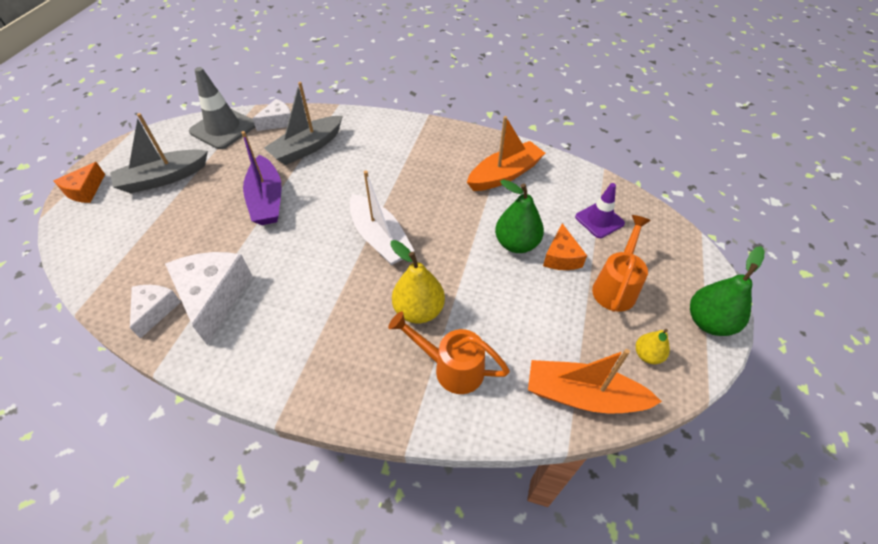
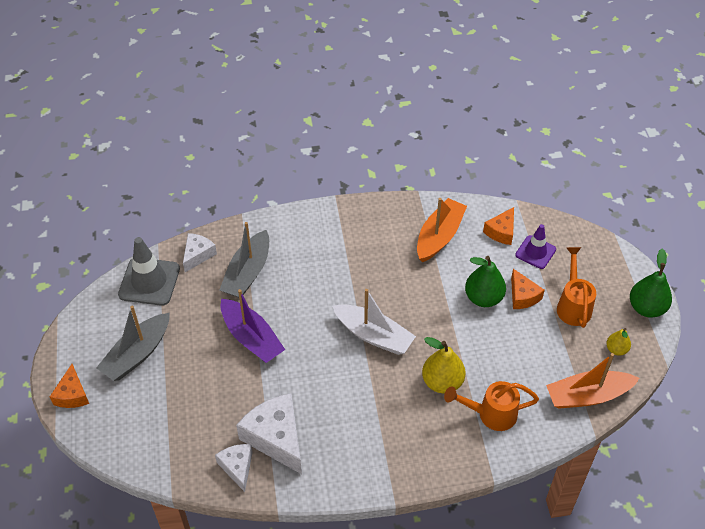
camera: 25 degrees left, 0 degrees up
(572, 190) = (501, 232): none -> orange cheese

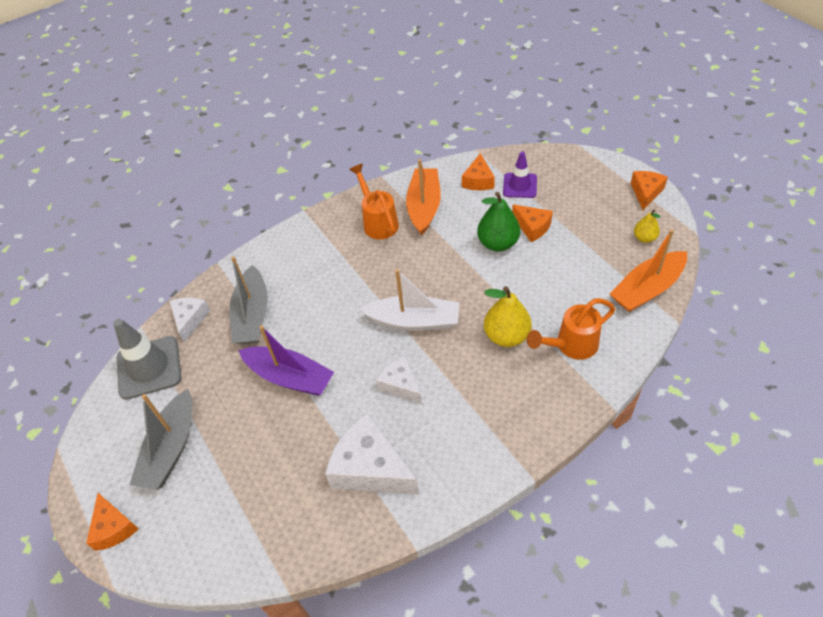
camera: 20 degrees left, 0 degrees up
(237, 467) = (345, 520): white cheese -> white cheese (400, 385)
(573, 305) = (581, 216): orange watering can -> orange watering can (378, 221)
(646, 308) = (646, 193): green pear -> orange cheese

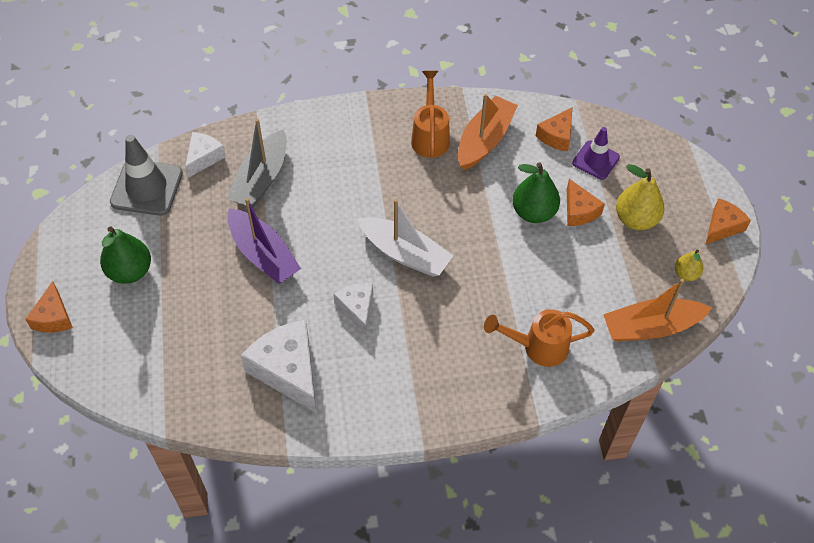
camera: 20 degrees right, 5 degrees up
(171, 449) = (130, 271): grey boat -> green pear
(506, 336) = (482, 309): yellow pear -> yellow pear (636, 219)

